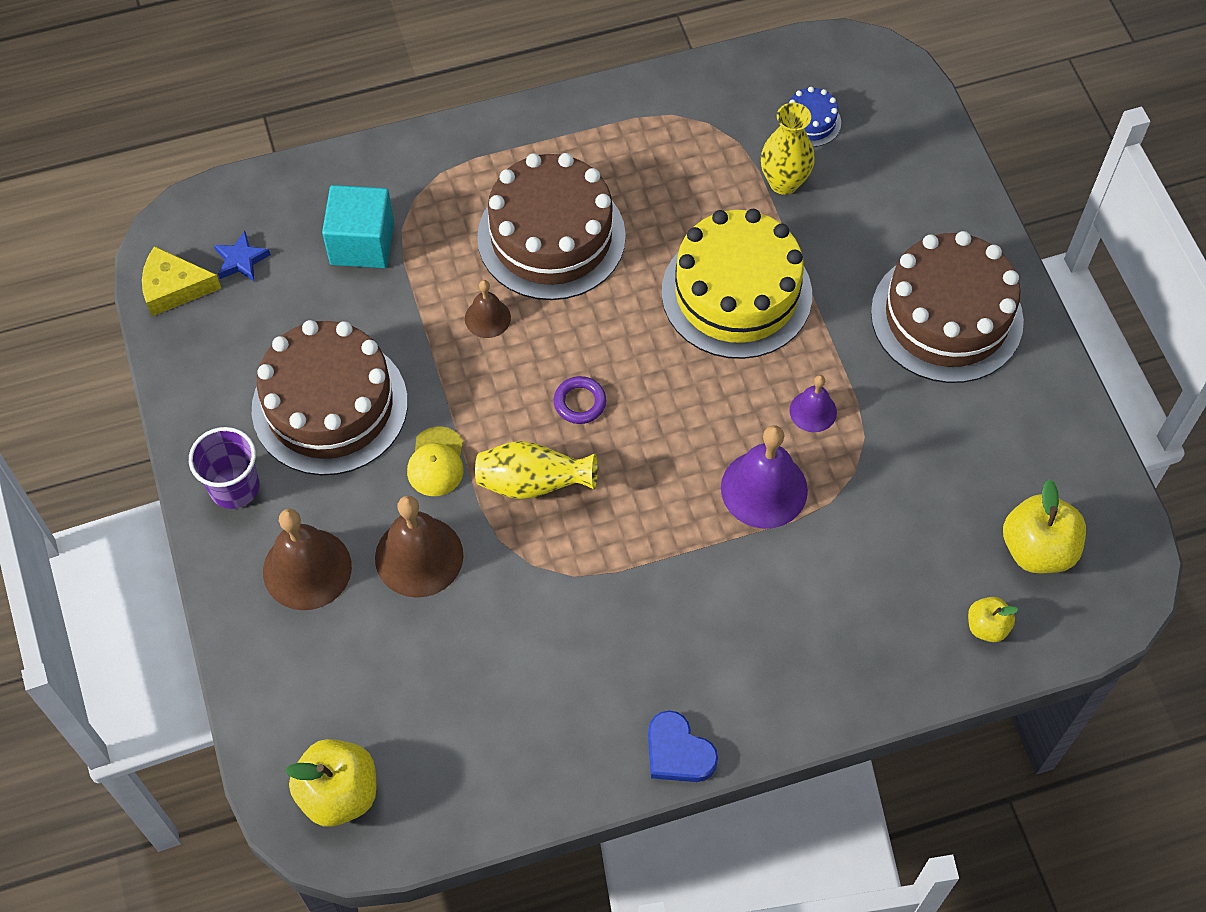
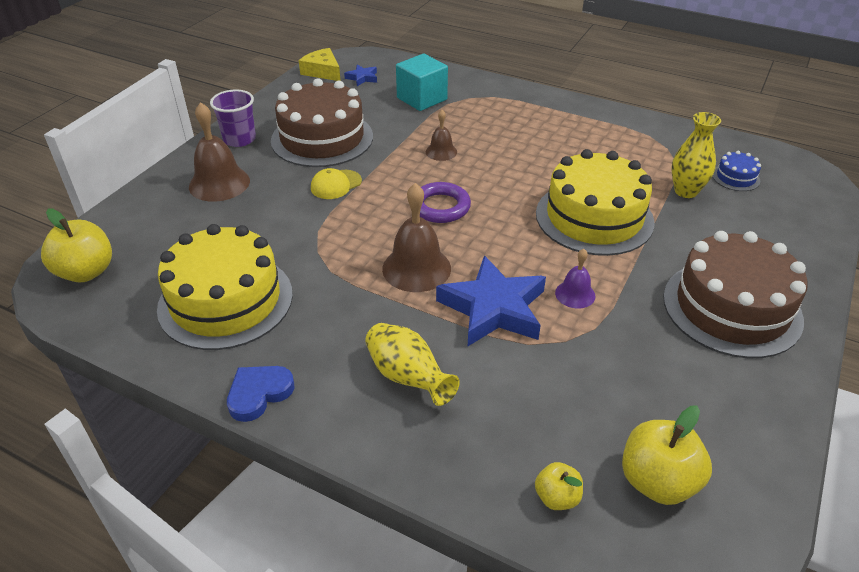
camera: 45 degrees right, 20 degrees down
(419, 556) = (272, 212): brown bell -> brown bell (416, 268)
(523, 696) = (226, 301): none -> yellow cake
(533, 483) = (368, 221): yellow vase -> yellow vase (407, 377)
(551, 237) = (517, 143): brown cake -> none
(580, 402) = (440, 207): purple ring -> purple ring, size x1.54
(678, 752) = (259, 394): blue heart -> blue heart turned 45 degrees clockwise
(764, 489) = (493, 308): purple bell -> blue star

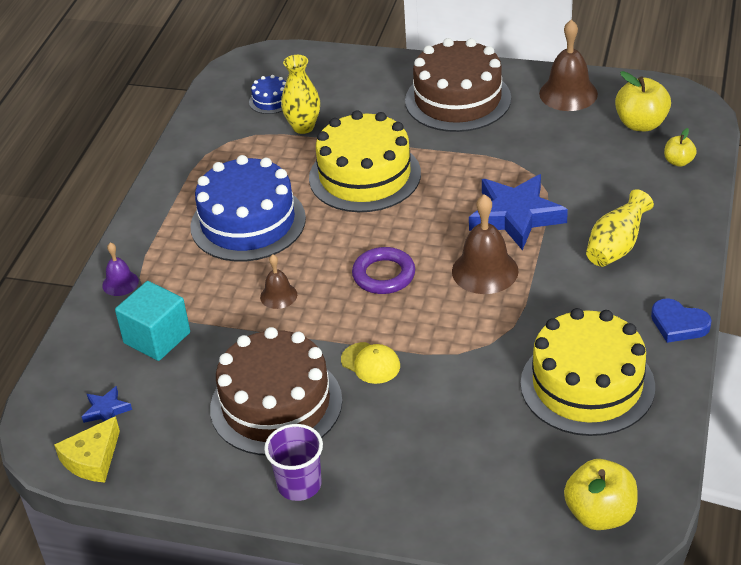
camera: 100 degrees left, 0 degrees up
(219, 183) = (402, 466): brown bell -> brown bell (568, 93)
(543, 147) = (248, 222): none -> blue cake
(575, 294) = (477, 175): purple bell -> purple bell (120, 283)

